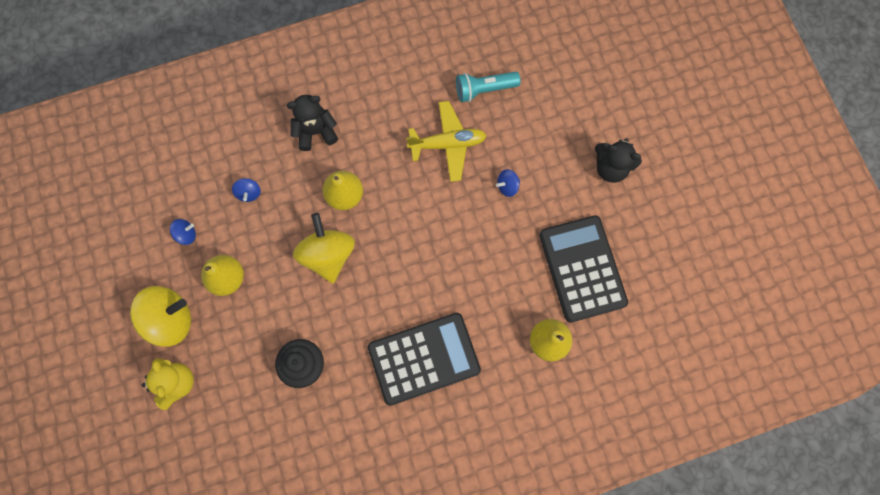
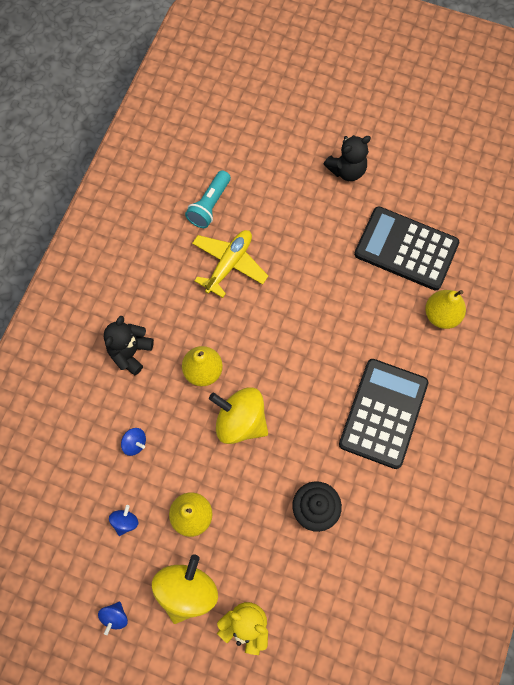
camera: 50 degrees left, 5 degrees down
(507, 186) = (299, 249): blue spinning top -> blue spinning top (115, 617)

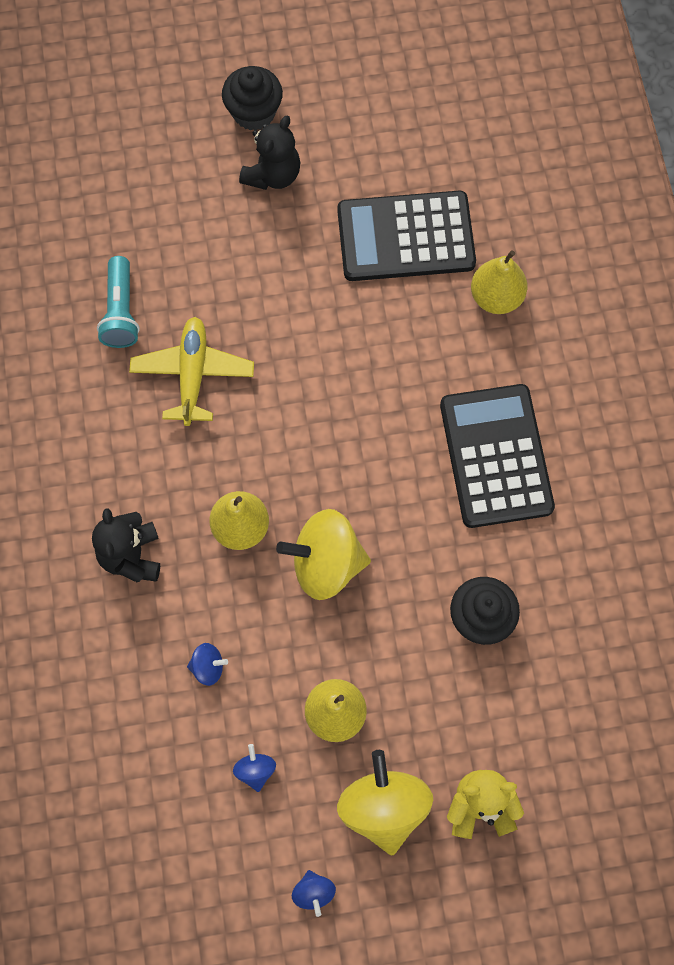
camera: 30 degrees left, 0 degrees up
(357, 127) = (254, 112): none -> black cupcake

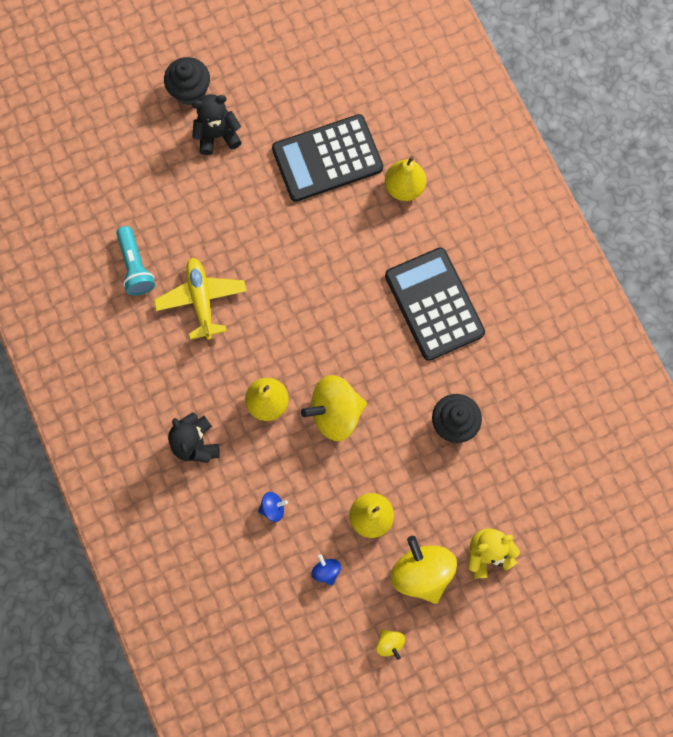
camera: 15 degrees left, 5 degrees up
(273, 175) = (217, 135): black teddy bear -> black teddy bear turned 120 degrees counterclockwise
(313, 892) = (389, 643): blue spinning top -> yellow spinning top

